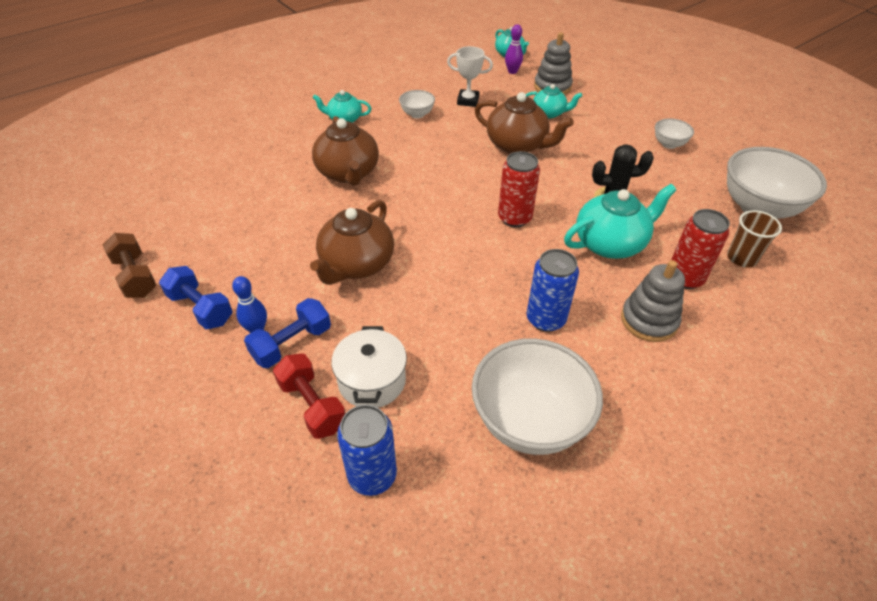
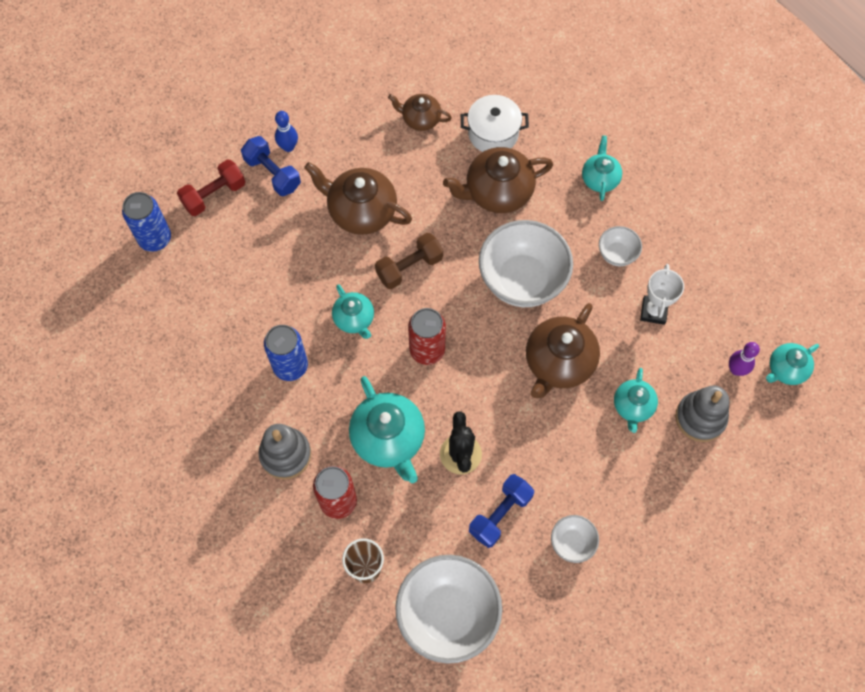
camera: 90 degrees right, 20 degrees up
(135, 276) = (349, 50): brown dumbbell -> brown dumbbell (409, 267)
(201, 308) = (312, 104): blue dumbbell -> blue dumbbell (500, 514)
(251, 221) = (420, 119): none -> brown teapot
(372, 381) = (233, 233): white pot -> white pot (493, 133)
(485, 268) = (354, 319): none -> turquoise teapot
(529, 421) = (189, 343): white bowl -> white bowl (522, 280)

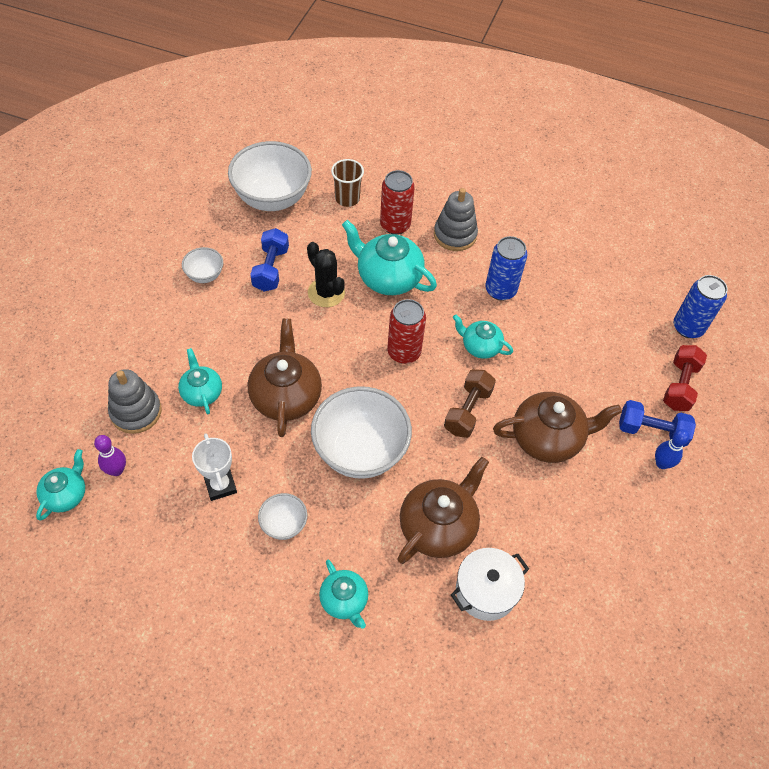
camera: 145 degrees right, 10 degrees down
(420, 119) = (568, 564): brown teapot -> none

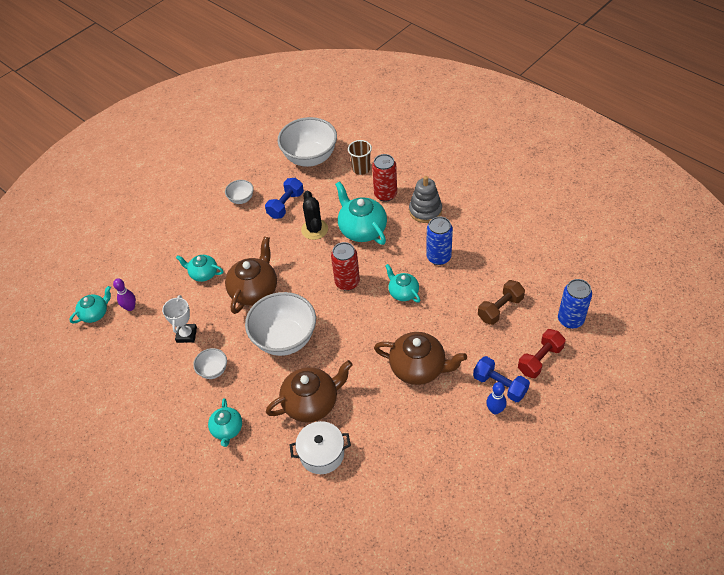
camera: 30 degrees right, 5 degrees down
(136, 412) = (158, 275): grey stacking toy -> none
(202, 392) = (203, 273): turquoise teapot -> turquoise teapot turned 75 degrees counterclockwise
(468, 411) = (371, 333): brown dumbbell -> brown dumbbell (500, 309)

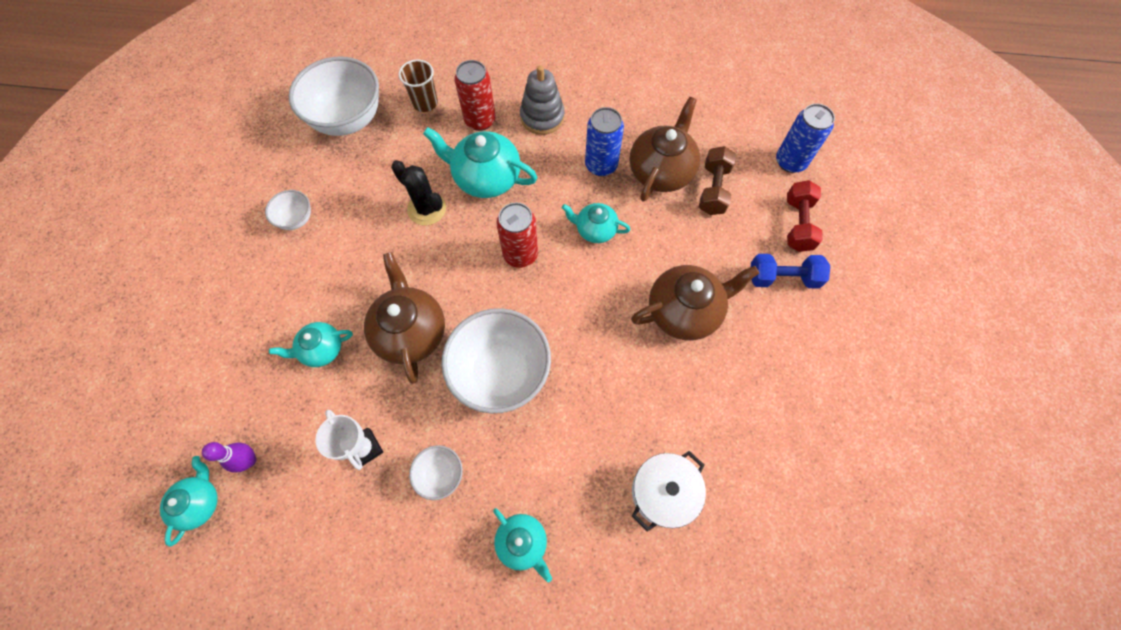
camera: 40 degrees left, 15 degrees up
(286, 205) = (364, 196): blue dumbbell -> none
(312, 403) = (599, 434): brown teapot -> brown teapot (661, 171)
(495, 410) = (801, 310): blue bowling pin -> none

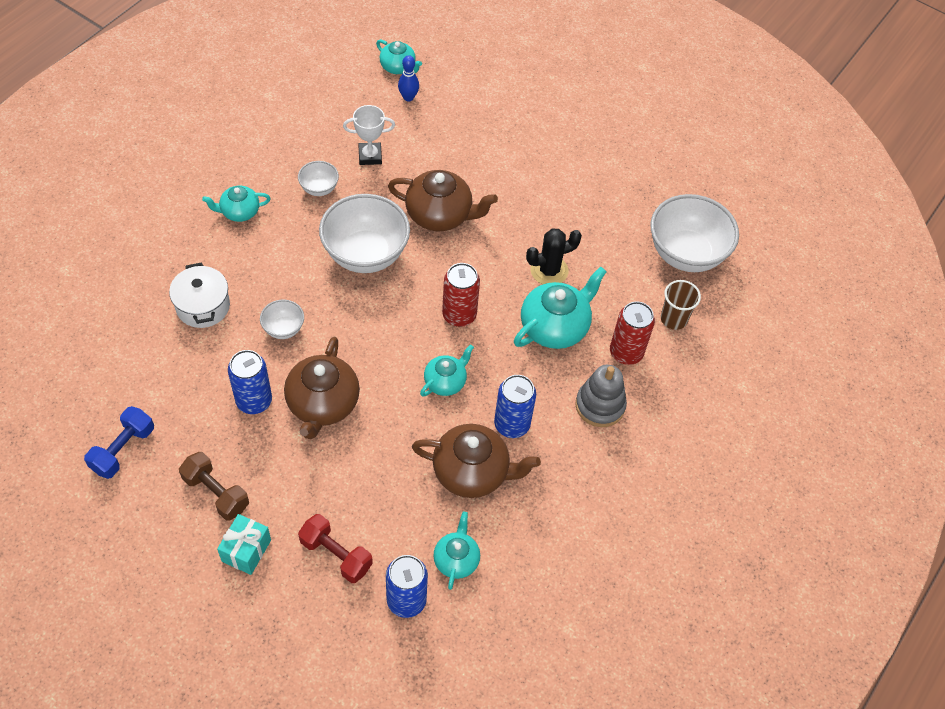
camera: 115 degrees right, 10 degrees down
(249, 460) = (408, 97): purple bowling pin -> blue bowling pin
(296, 219) = (594, 183): white bowl -> white bowl (283, 329)
(321, 349) = (463, 159): turquoise teapot -> turquoise teapot (456, 559)
(661, 171) = (472, 472): brown teapot -> brown teapot turned 45 degrees counterclockwise
(713, 189) = (422, 505): brown dumbbell -> brown dumbbell (216, 493)
(724, 370) = (254, 401): none -> blue can
(783, 278) = (295, 502): blue dumbbell -> blue dumbbell (123, 449)
(848, 287) = (246, 550): none -> turquoise gift

